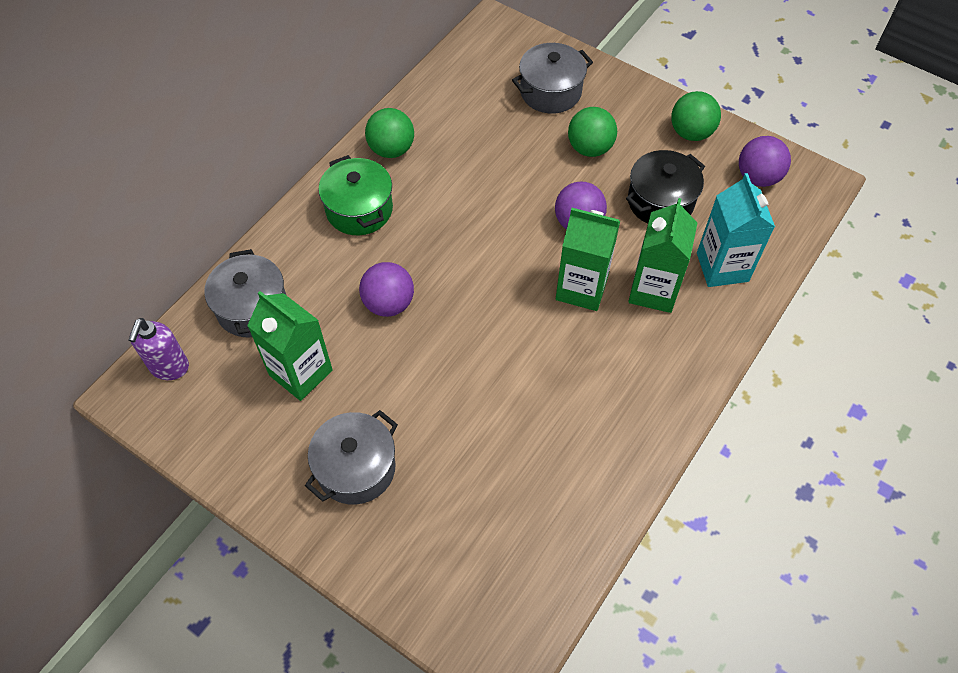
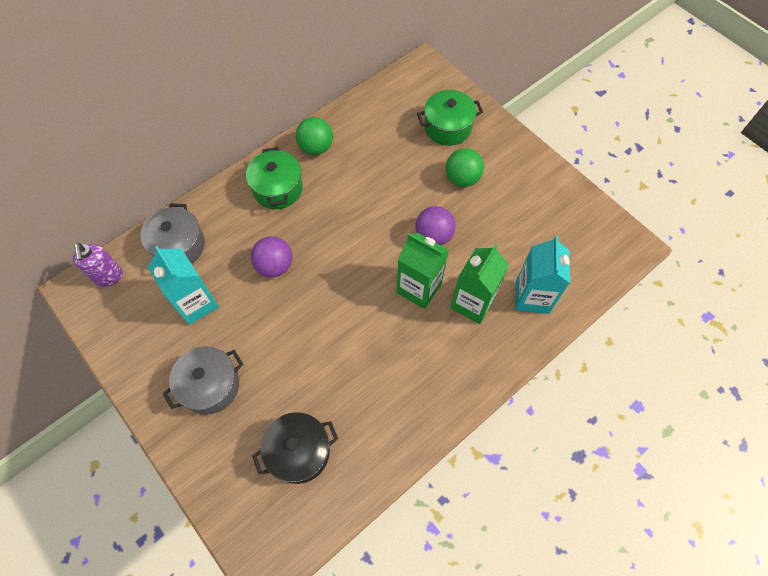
camera: 15 degrees right, 5 degrees up
(169, 367) = (108, 277): purple soap dispenser -> purple soap dispenser turned 45 degrees counterclockwise
(301, 372) = (196, 303): green carton -> turquoise carton
(550, 92) = (447, 127): grey pot -> green pot
(660, 201) = (502, 233): black pot -> black pot (299, 452)
(691, 133) = (544, 183): green ball -> none
(758, 177) = (584, 231): purple ball -> none

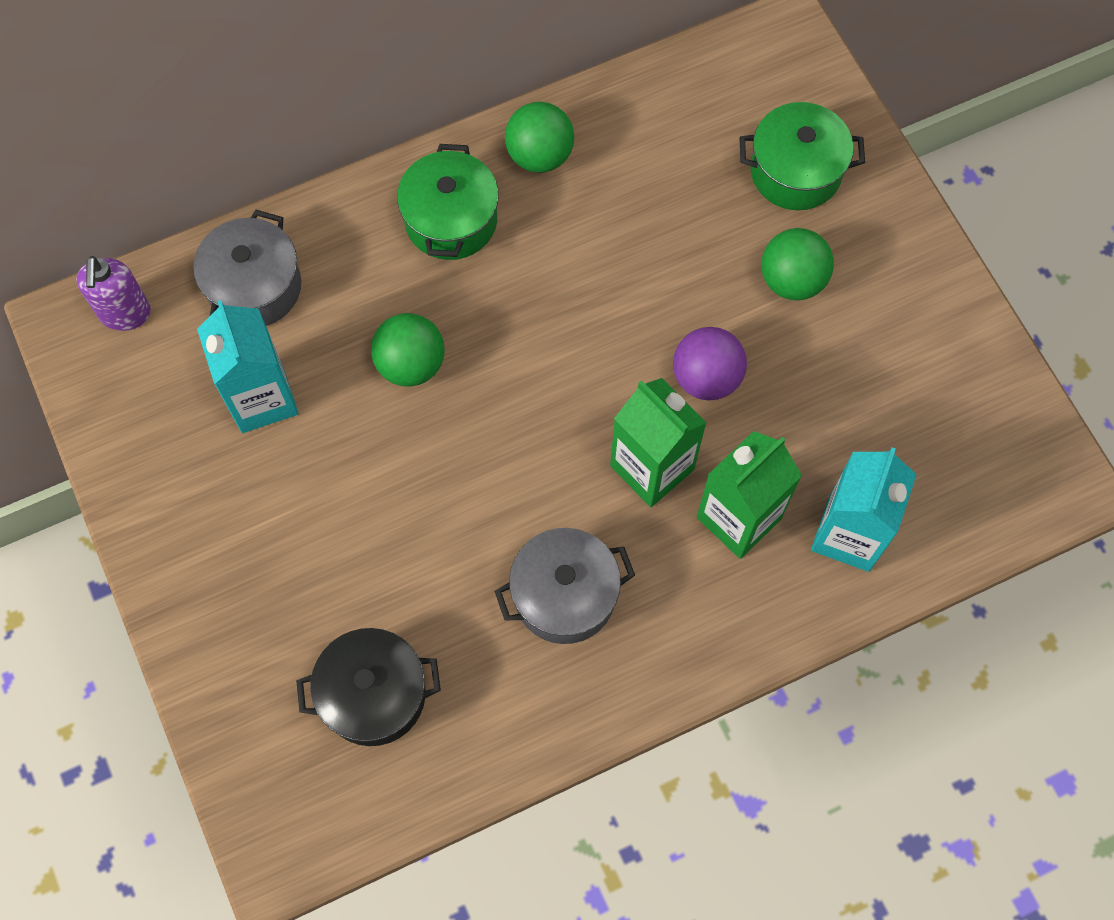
camera: 15 degrees right, 5 degrees up
(210, 386) = (255, 547): grey pot -> grey pot (564, 595)
(275, 266) = (411, 364): purple ball -> green ball

